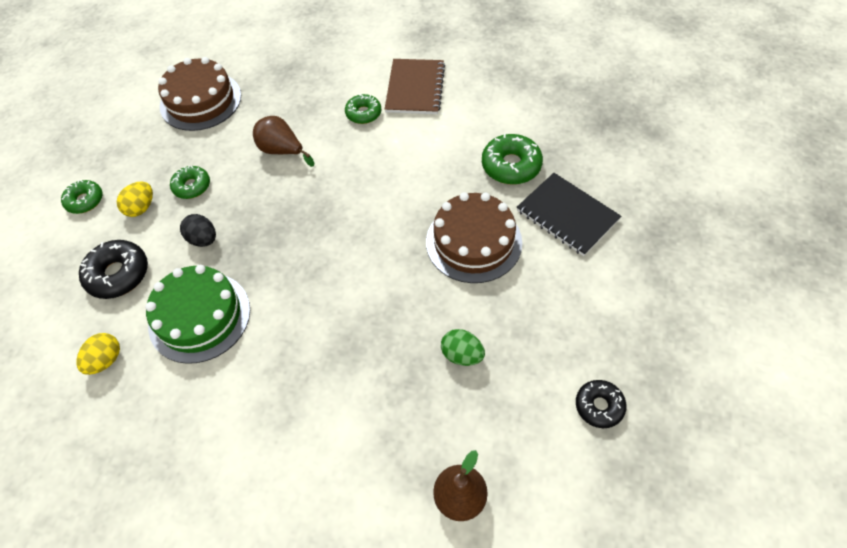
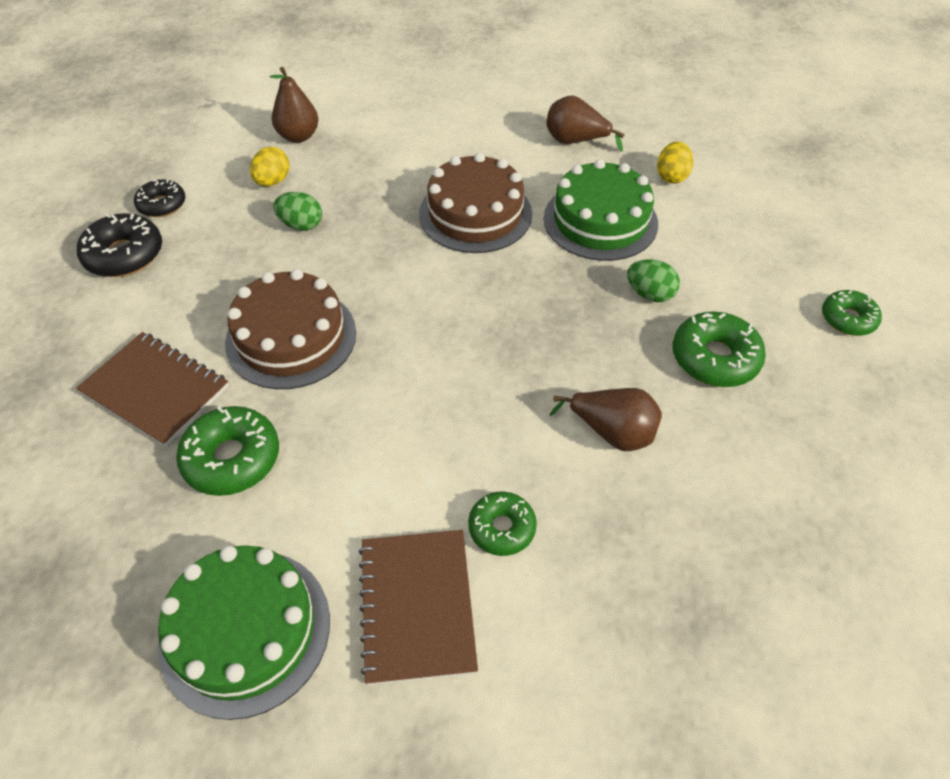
camera: 165 degrees right, 5 degrees down
(118, 274) = (724, 245): black donut -> black donut (124, 255)
(141, 208) = (762, 320): yellow egg -> yellow egg (273, 181)
(165, 430) = (575, 141): none -> brown pear
(192, 186) = (714, 358): green donut -> green donut, size x1.54
(200, 101) = (815, 513): brown cake -> brown cake (475, 214)
(203, 239) = (649, 294): black egg -> green egg
(499, 89) = (245, 630): none -> green cake
(567, 215) = (155, 390): black notebook -> brown notebook

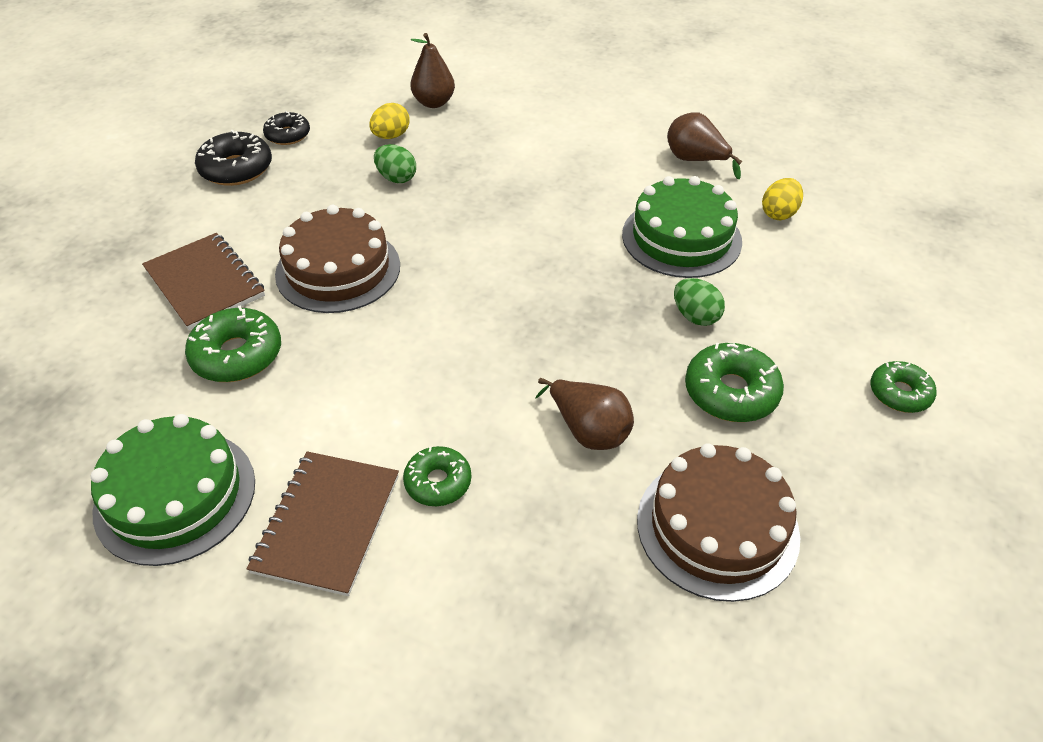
camera: 20 degrees right, 5 degrees down
(475, 214) = (561, 204): brown cake -> brown cake (717, 527)

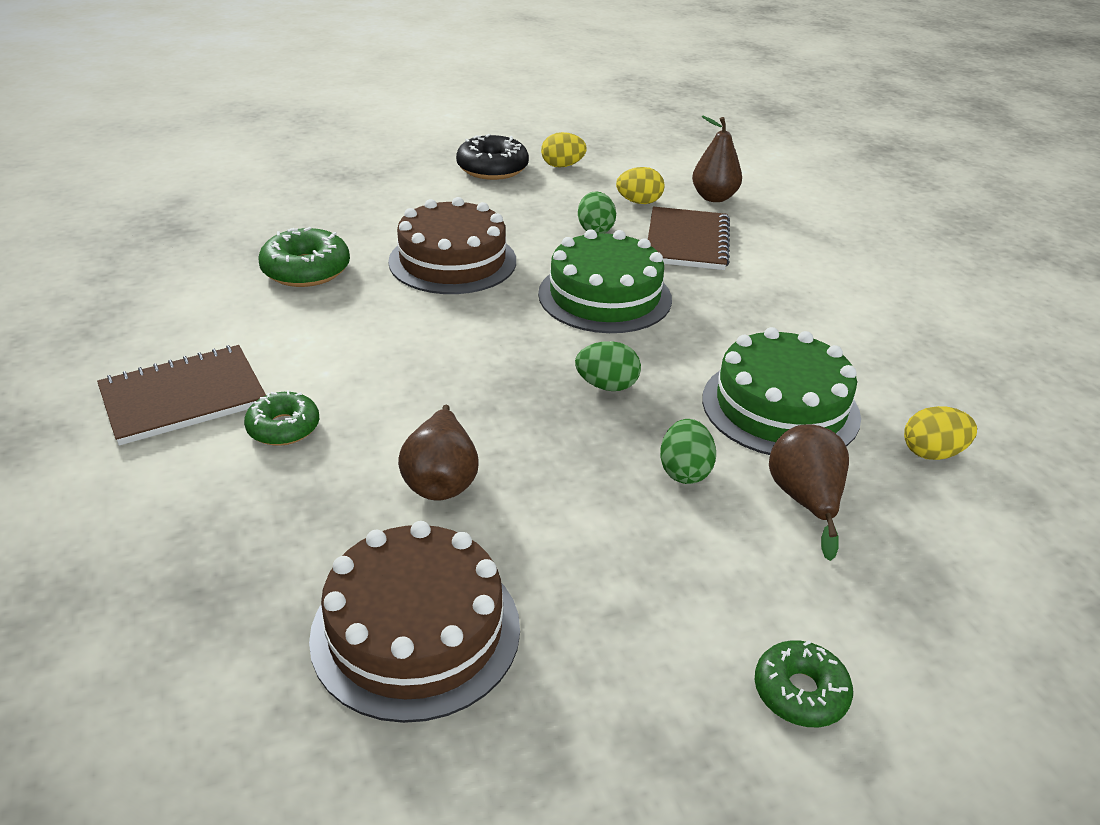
camera: 45 degrees right, 10 degrees down
(175, 496) = (144, 320): green cake -> green cake (604, 296)
(205, 283) = (359, 220): brown notebook -> brown notebook (687, 241)
(288, 135) = (562, 166): black donut -> yellow egg
(579, 293) = (606, 386): none -> green egg
(695, 160) = (907, 360): brown pear -> brown pear (805, 501)
(731, 392) = (613, 549): green donut -> none

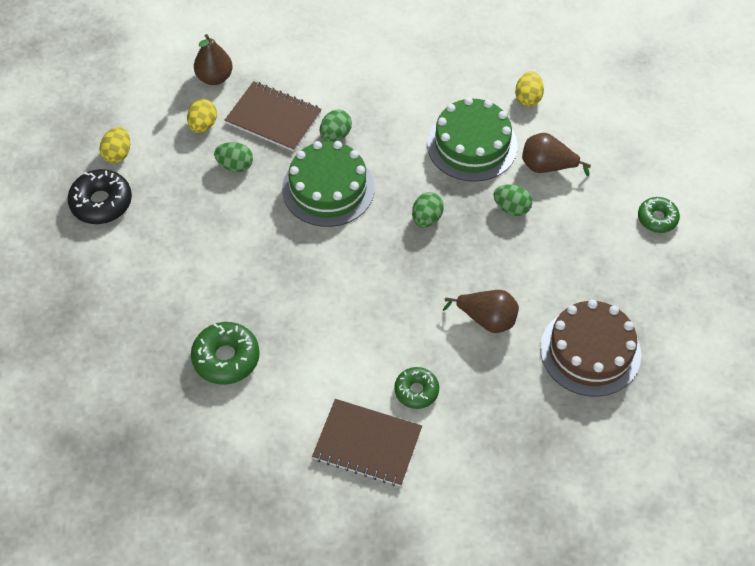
camera: 70 degrees left, 20 degrees up
(183, 397) = (367, 444): brown notebook -> brown notebook turned 60 degrees counterclockwise
(452, 261) = (248, 264): brown cake -> none
(697, 287) = (335, 135): none -> green egg

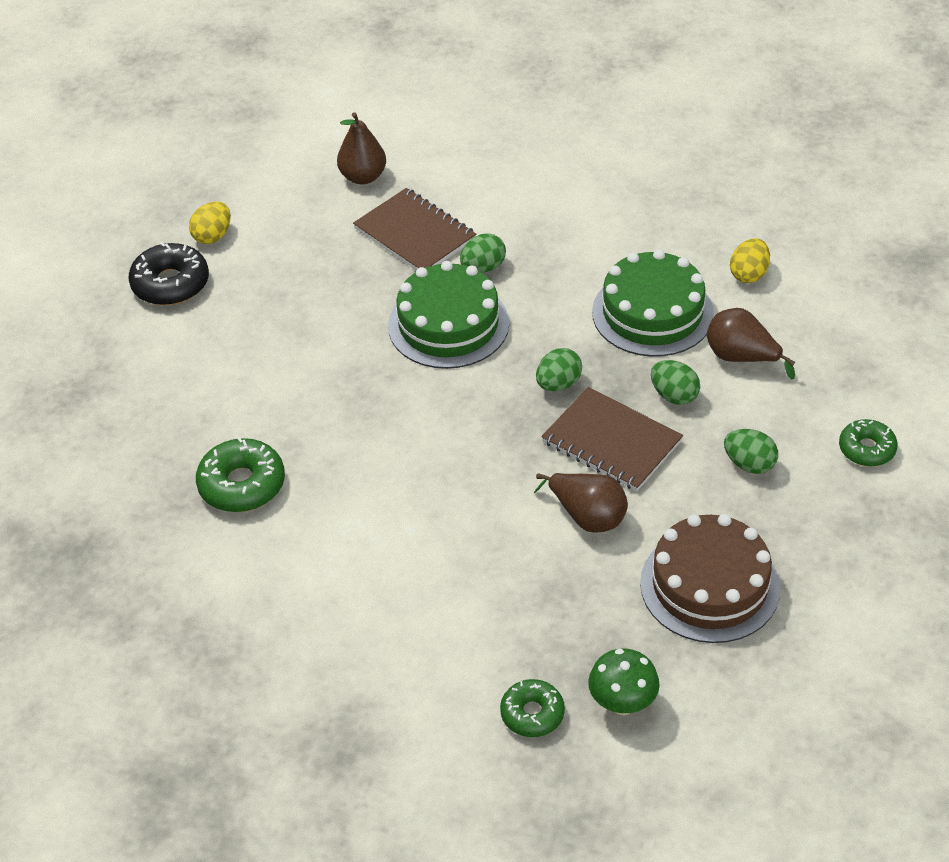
camera: 20 degrees right, 10 degrees down
(203, 125) = (326, 225): yellow egg -> none
(235, 165) = (346, 276): green egg -> green egg (749, 464)
(367, 444) = (372, 623): brown notebook -> brown notebook (611, 442)
(416, 391) = (461, 577): green donut -> green donut (532, 714)
(564, 457) = (622, 703): none -> green mushroom

